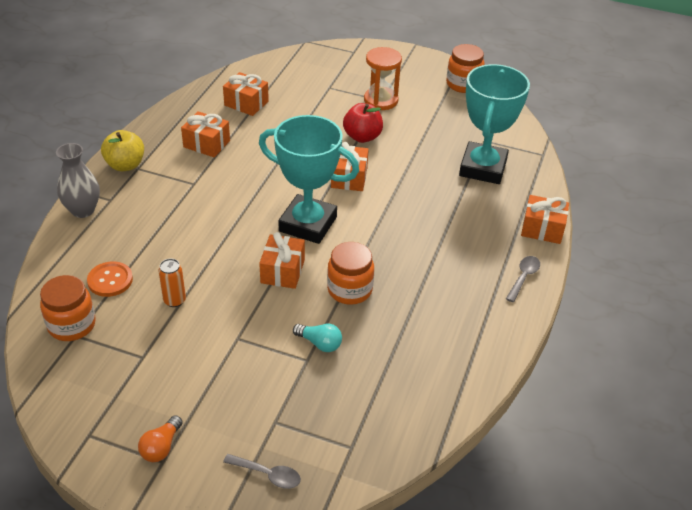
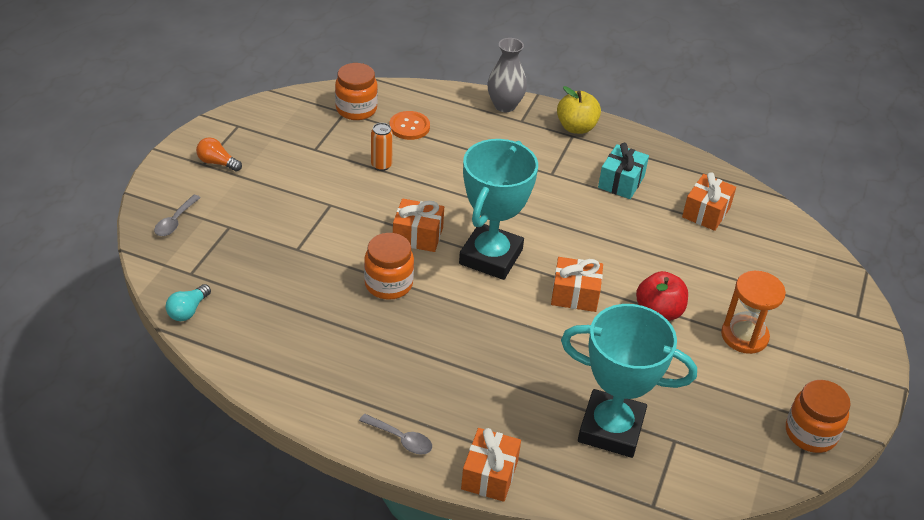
camera: 90 degrees right, 0 degrees up
(206, 144) = (621, 182): orange gift -> turquoise gift
(319, 343) = (317, 258): turquoise light bulb -> turquoise light bulb (188, 310)

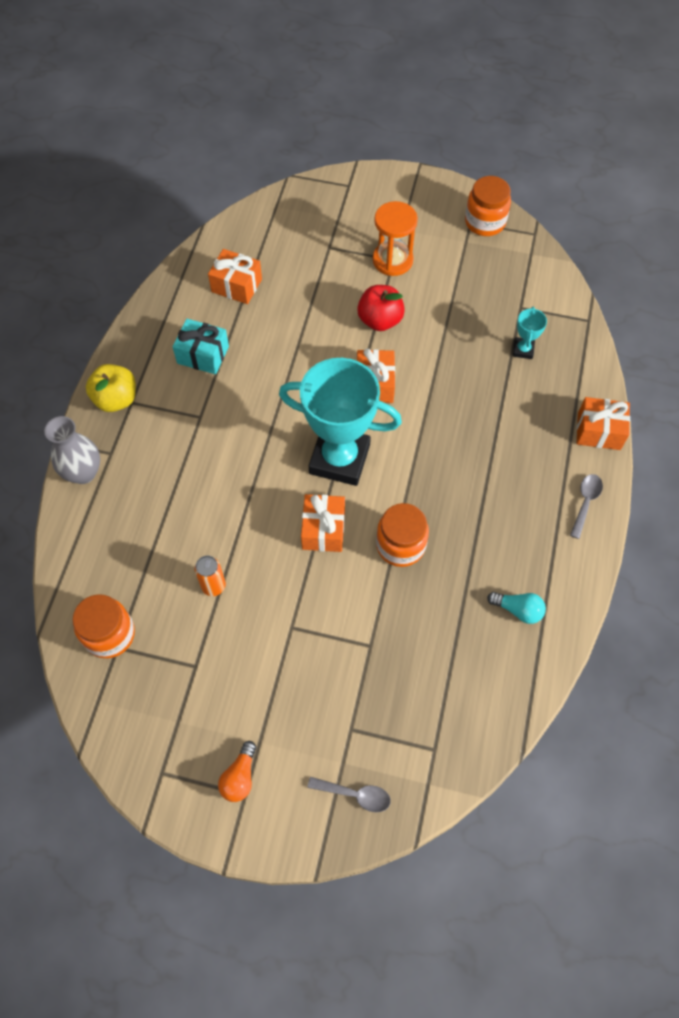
camera: 95 degrees left, 20 degrees up
(188, 310) = (488, 734): turquoise light bulb -> turquoise light bulb (518, 610)
(409, 127) = (137, 568): orange button -> none
(611, 429) = (523, 350): turquoise trophy -> turquoise trophy, size x0.42

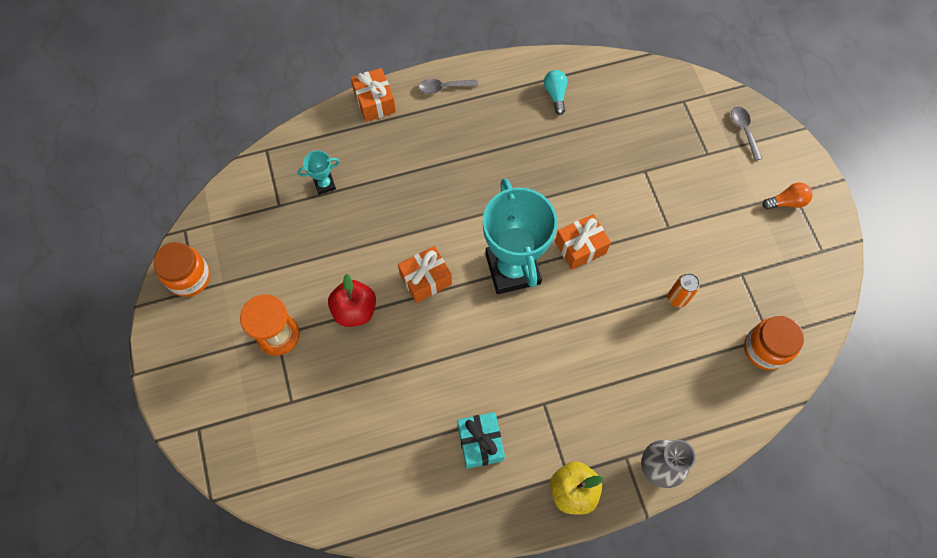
camera: 120 degrees left, 5 degrees up
(236, 285) = (384, 462): orange gift -> none
(400, 545) = (557, 188): orange jar -> none

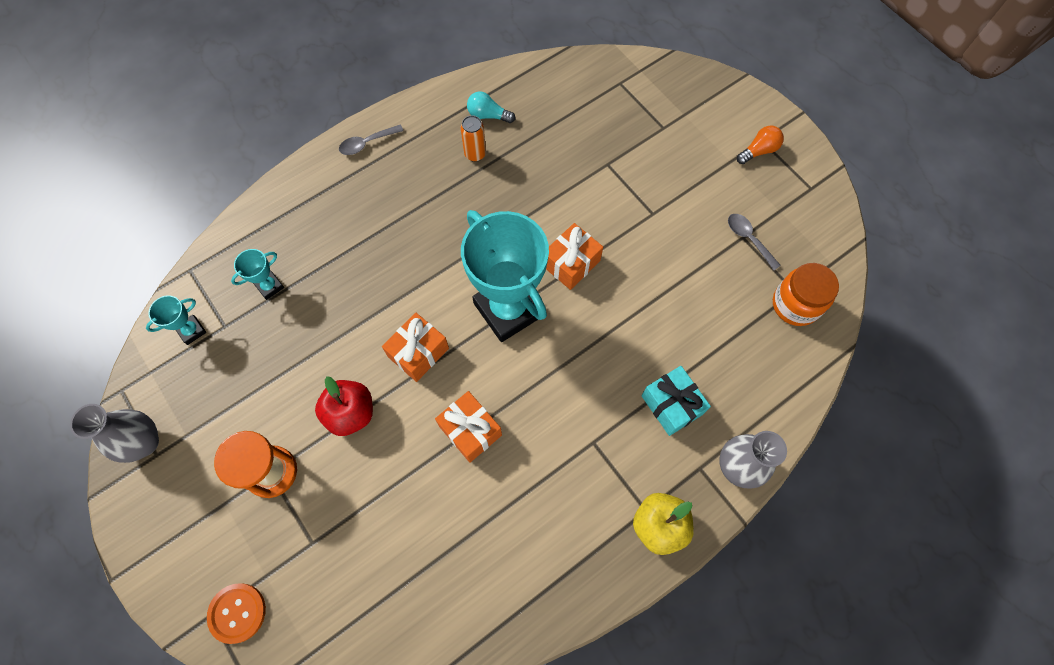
camera: 20 degrees left, 0 degrees up
(189, 277) = (144, 442): orange jar -> grey vase
(218, 434) = (237, 613): none -> orange button
(252, 200) = (191, 331): none -> turquoise trophy
(375, 102) = (296, 181): orange gift -> orange gift (470, 430)
(480, 443) = (541, 510): turquoise gift -> turquoise gift (671, 405)
(555, 95) = (488, 115): turquoise light bulb -> turquoise light bulb turned 45 degrees counterclockwise
(677, 298) = (689, 283): orange can -> orange can (475, 154)
(744, 130) = (690, 94): grey spoon -> grey spoon (748, 239)

